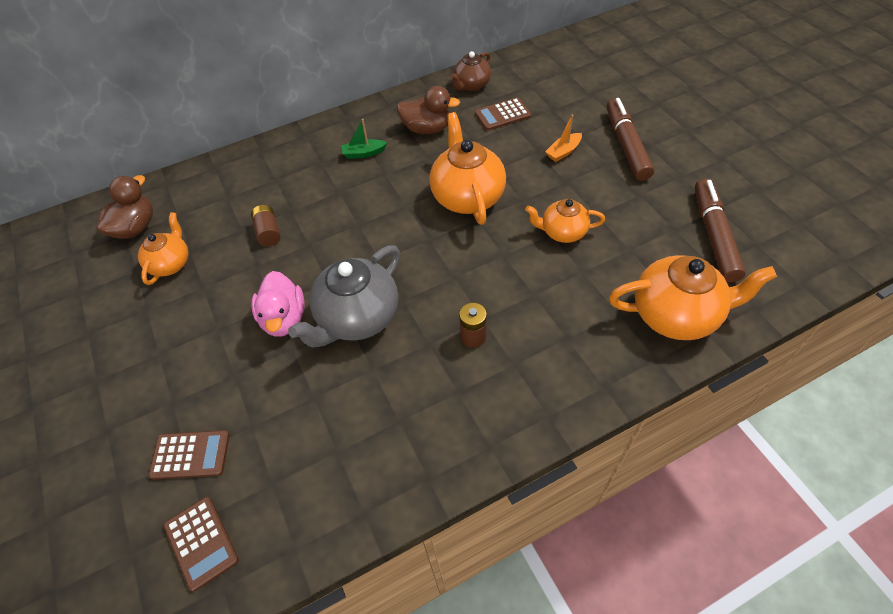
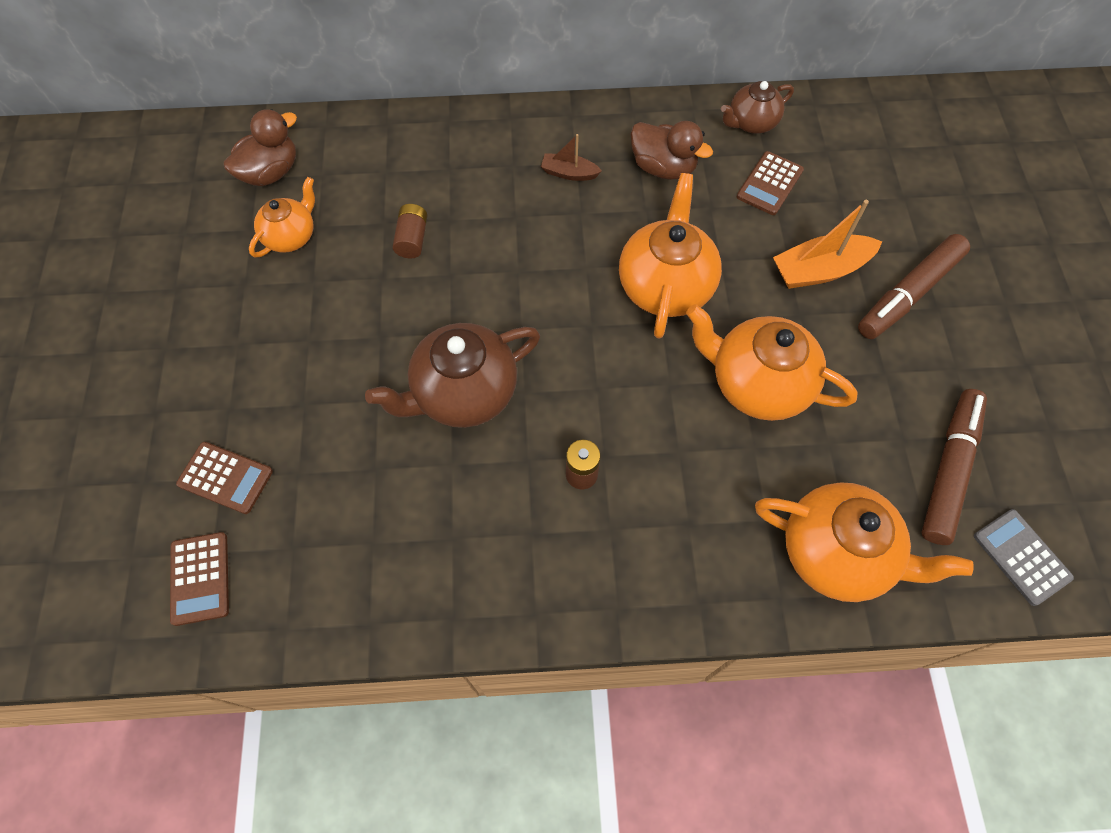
camera: 20 degrees right, 10 degrees up
(284, 319) = (383, 359): pink duck -> none
(357, 318) = (463, 393): grey teapot -> brown teapot
(364, 153) = (569, 173): green boat -> brown boat
(502, 115) = (769, 184): brown calculator -> brown calculator turned 60 degrees counterclockwise
(562, 232) = (757, 384): orange teapot -> orange teapot, size x1.69
(563, 152) = (820, 270): orange boat -> orange boat, size x1.73
(626, 145) = (908, 294): brown marker -> brown marker turned 150 degrees counterclockwise
(790, 268) = (1021, 557): none -> grey calculator

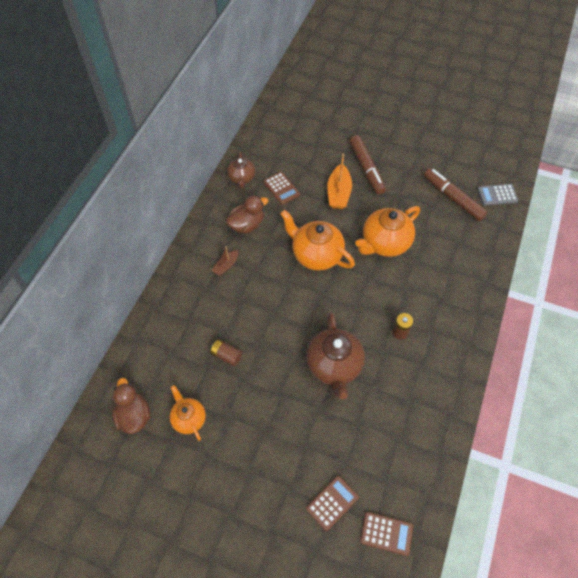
camera: 65 degrees left, 5 degrees down
(837, 553) = (474, 253): orange teapot -> none

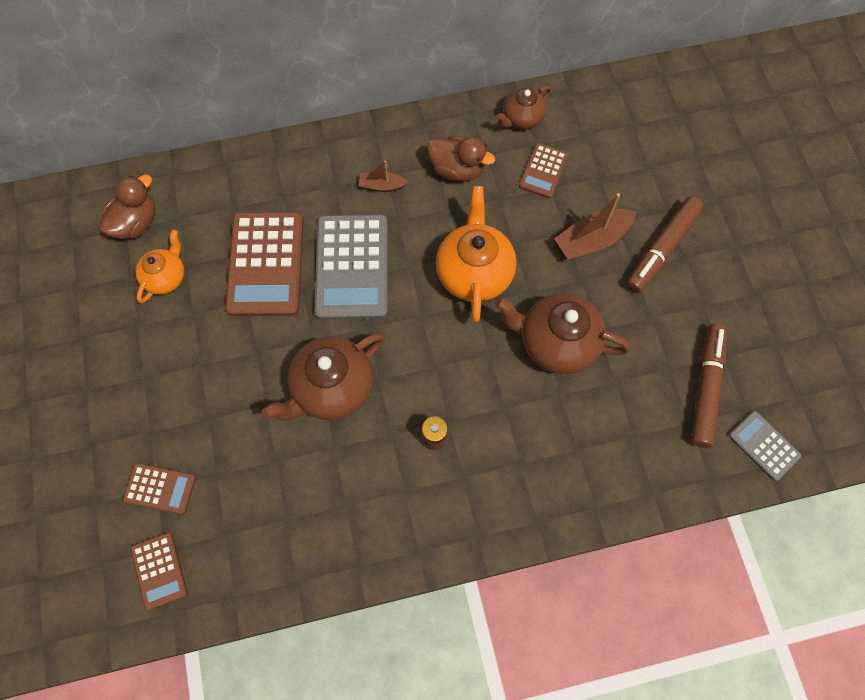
camera: 55 degrees right, 10 degrees up
(226, 355) = (266, 264): brown battery -> brown calculator
(265, 311) = (352, 267): none -> grey calculator
(338, 193) = (592, 240): orange boat -> brown boat
(385, 243) = (556, 343): orange teapot -> brown teapot

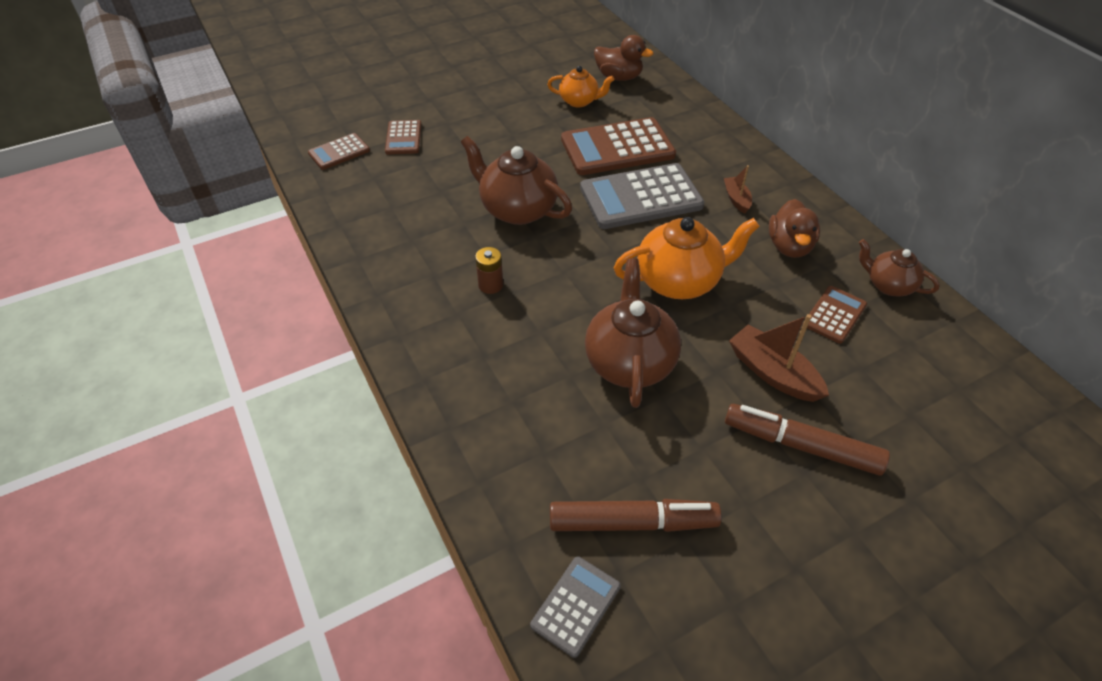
camera: 75 degrees right, 20 degrees down
(543, 171) = (834, 315): brown calculator -> brown calculator turned 120 degrees clockwise

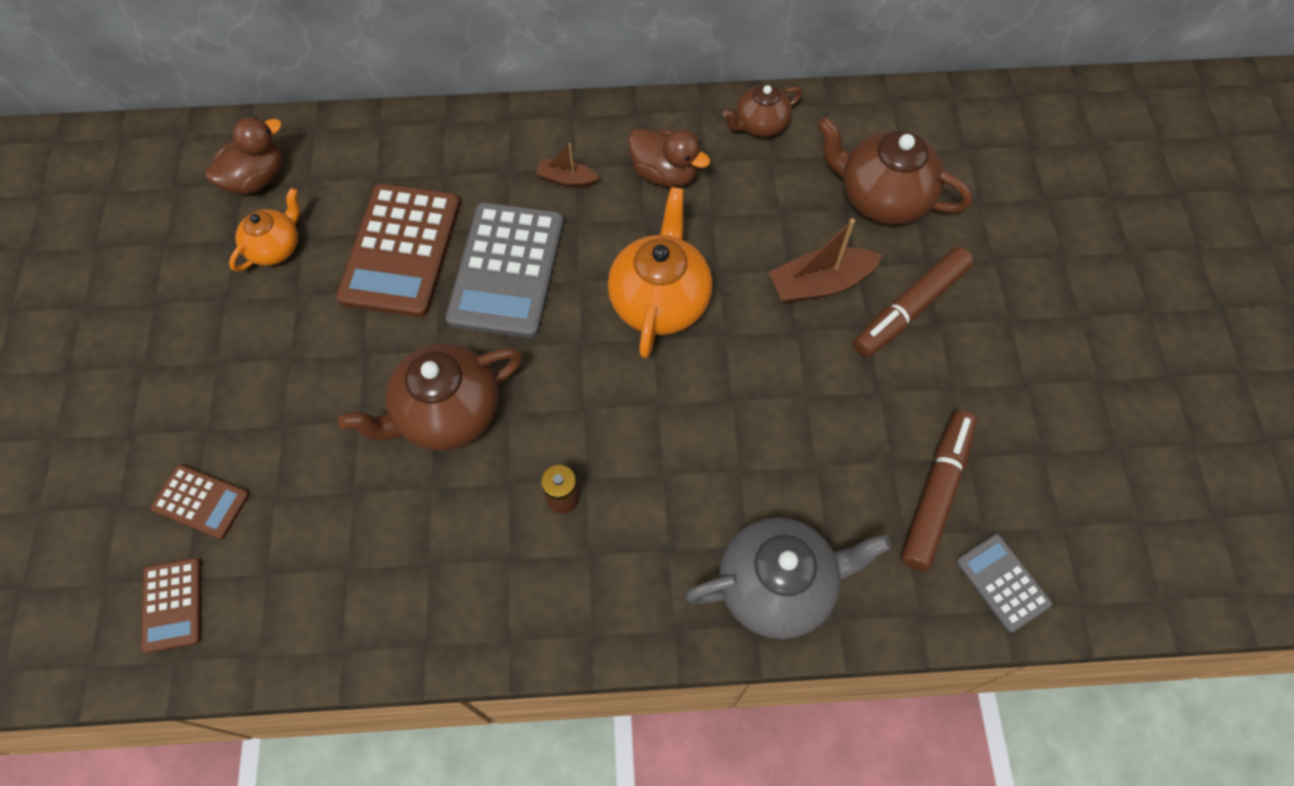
camera: 65 degrees left, 15 degrees up
(487, 431) = (777, 586): none -> grey teapot
(629, 362) = (748, 404): brown teapot -> brown teapot (882, 197)
(834, 315) = (774, 191): brown calculator -> none

